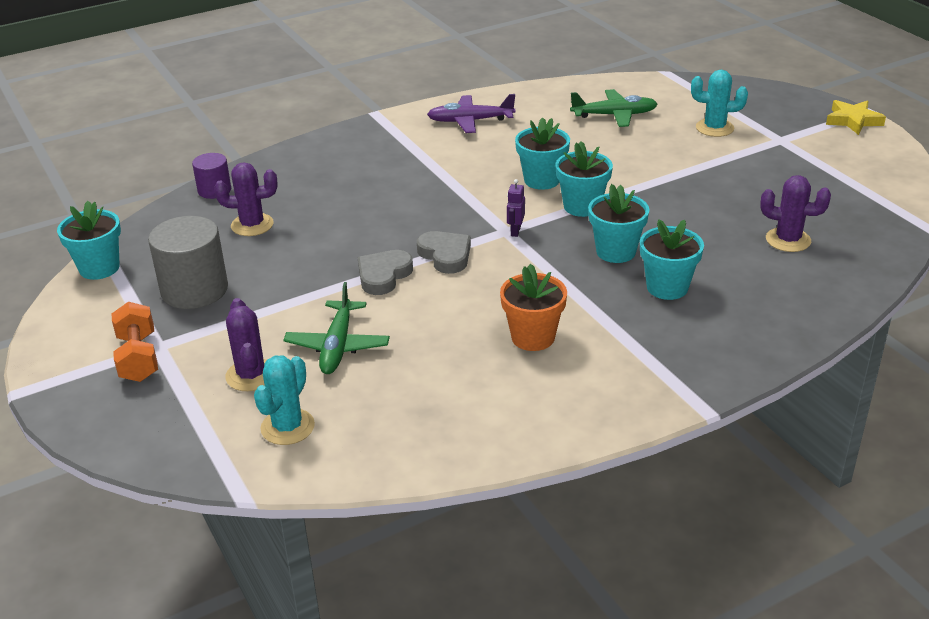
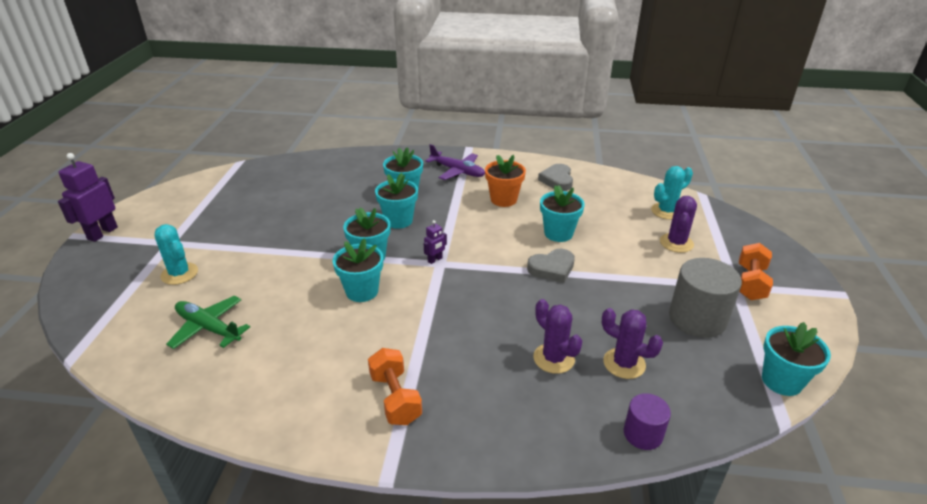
camera: 145 degrees left, 0 degrees up
(338, 345) = (614, 238): green plane -> none
(413, 320) = (558, 233): none -> turquoise flower pot
(415, 139) = (395, 398): none -> orange dumbbell
(445, 255) = (498, 264): grey heart -> grey heart (557, 180)
(470, 121) = (319, 395): purple plane -> purple plane (457, 171)
(788, 240) = (306, 187): purple cactus -> purple cactus (554, 358)
(853, 121) = (102, 233): yellow star -> purple robot

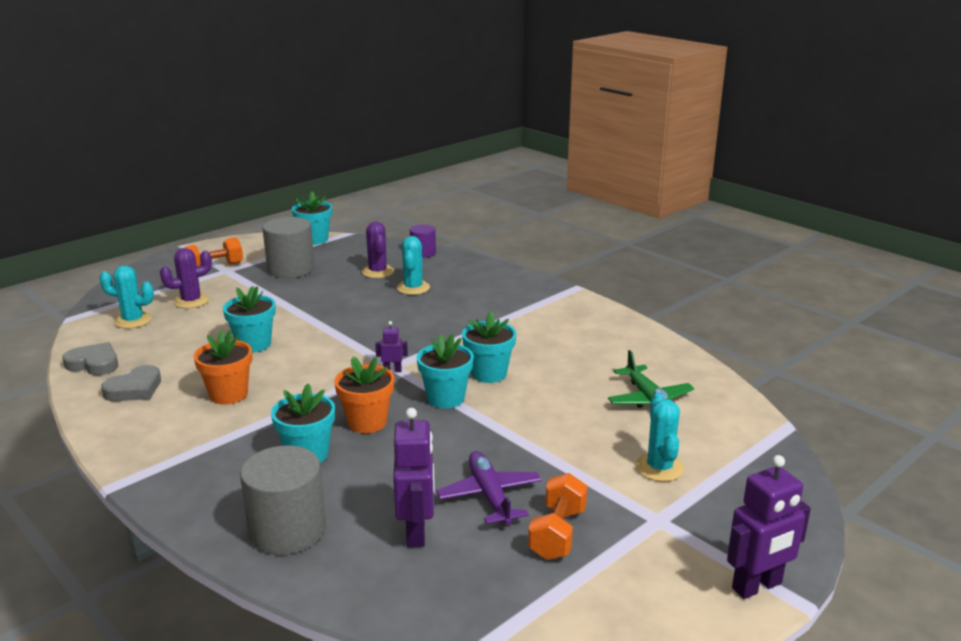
camera: 140 degrees left, 10 degrees down
(302, 187) = (416, 532): none -> purple robot
(364, 166) = (287, 530): none -> grey cylinder
(395, 398) = (538, 309): orange dumbbell -> orange dumbbell (557, 533)
(398, 220) = (367, 422): turquoise flower pot -> orange flower pot
(457, 171) = (199, 455): purple plane -> purple plane (490, 496)
(552, 268) = (314, 325): grey heart -> grey heart (94, 364)
(554, 358) = (413, 288): purple cactus -> turquoise cactus

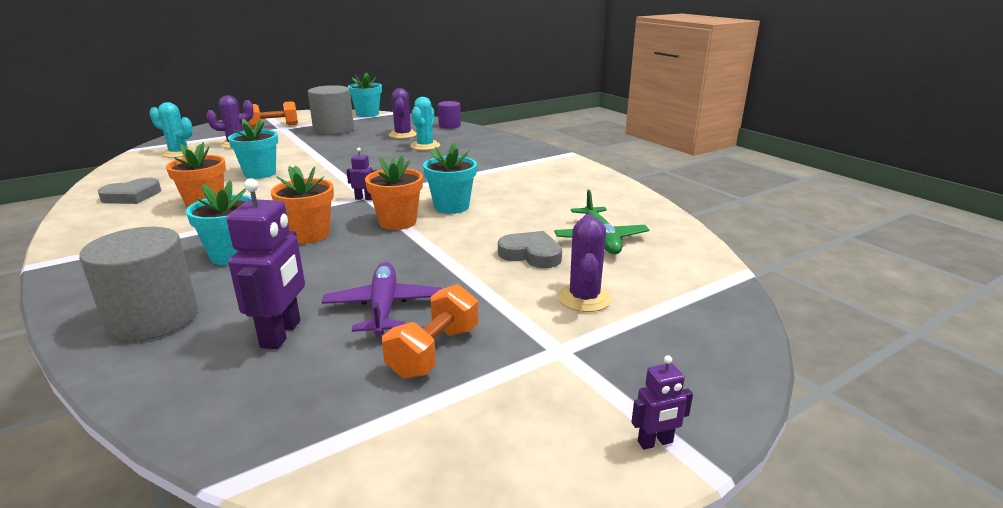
camera: 10 degrees right, 0 degrees up
(94, 364) = (118, 177): grey heart -> grey heart (531, 254)
(445, 398) = (397, 222): turquoise flower pot -> orange flower pot
(659, 468) = (584, 298): turquoise cactus -> purple cactus
(757, 586) = (655, 442): purple robot -> purple robot, size x0.50

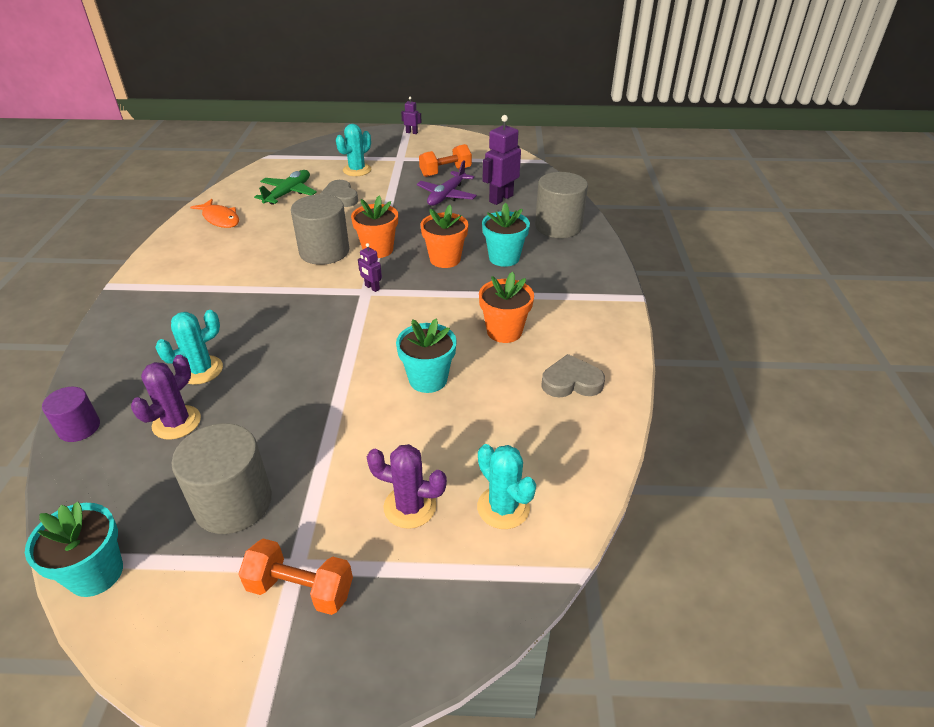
camera: 145 degrees left, 15 degrees up
(451, 207) = (324, 251): turquoise flower pot -> grey cylinder
(584, 298) = (357, 170): purple cactus -> turquoise cactus
(605, 199) = (220, 219): none -> orange fish

